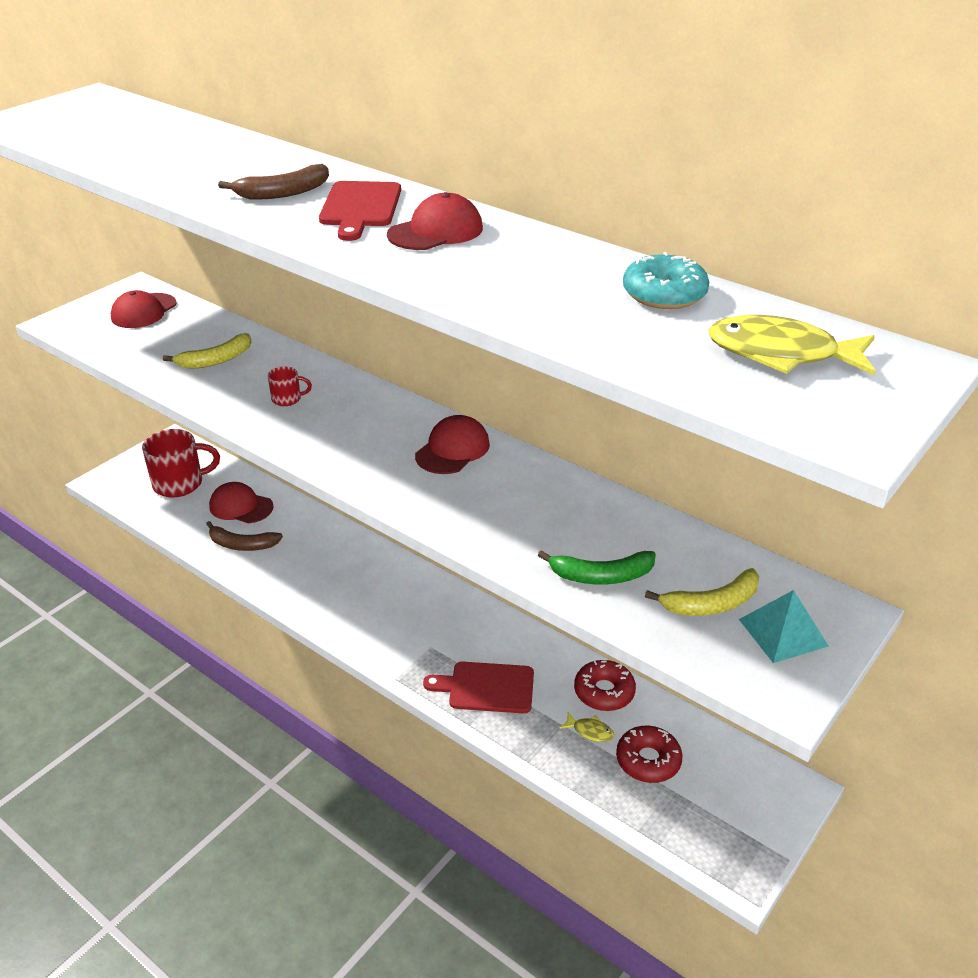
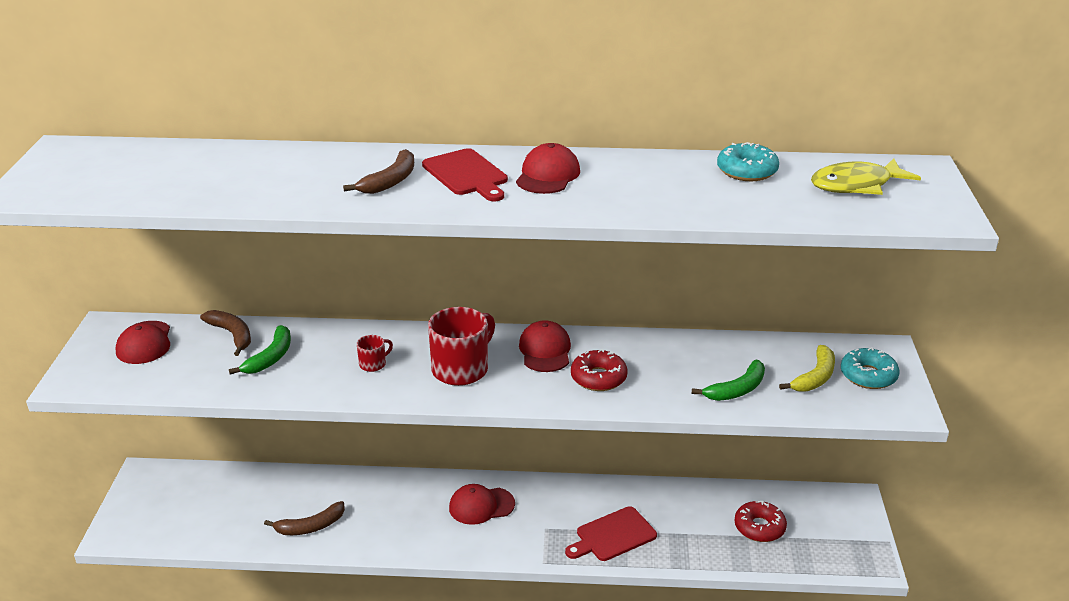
camera: 35 degrees left, 5 degrees down
(180, 483) = (194, 504): red mug -> red mug (461, 369)
(212, 329) = (232, 335): none -> brown banana
(216, 360) = (270, 358): yellow banana -> green banana
(241, 506) = (274, 498): red cap -> red cap (481, 506)
(590, 731) = (707, 528): yellow fish -> none
(604, 692) = (691, 499): red donut -> red donut (598, 378)
(783, 632) = (868, 376): turquoise pyramid -> turquoise donut

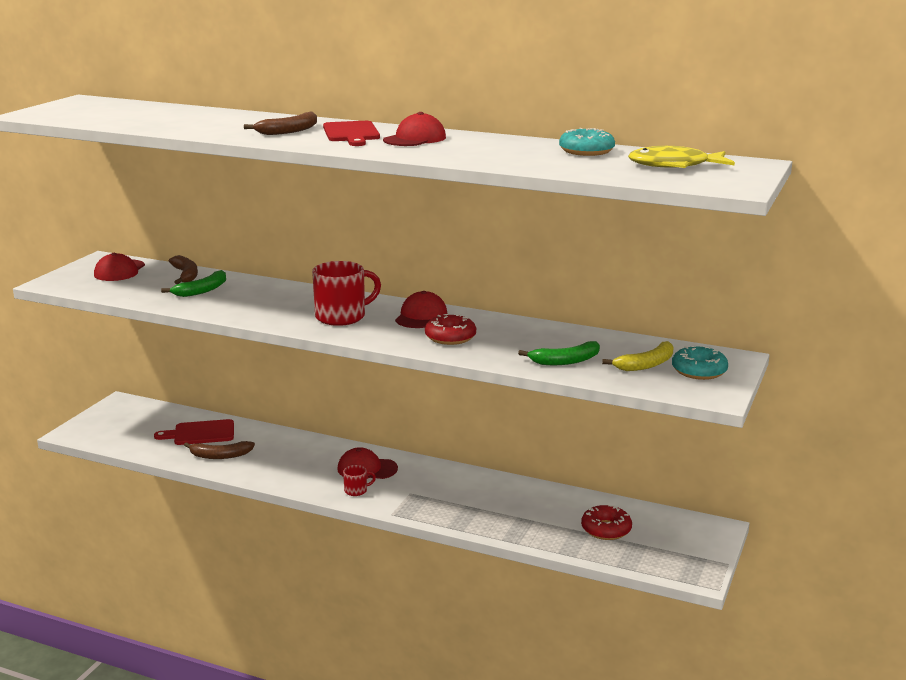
camera: 20 degrees right, 10 degrees down
(373, 364) = (276, 304): red mug -> red mug (356, 490)
(613, 535) = (466, 509): red cutting board -> red cutting board (201, 433)

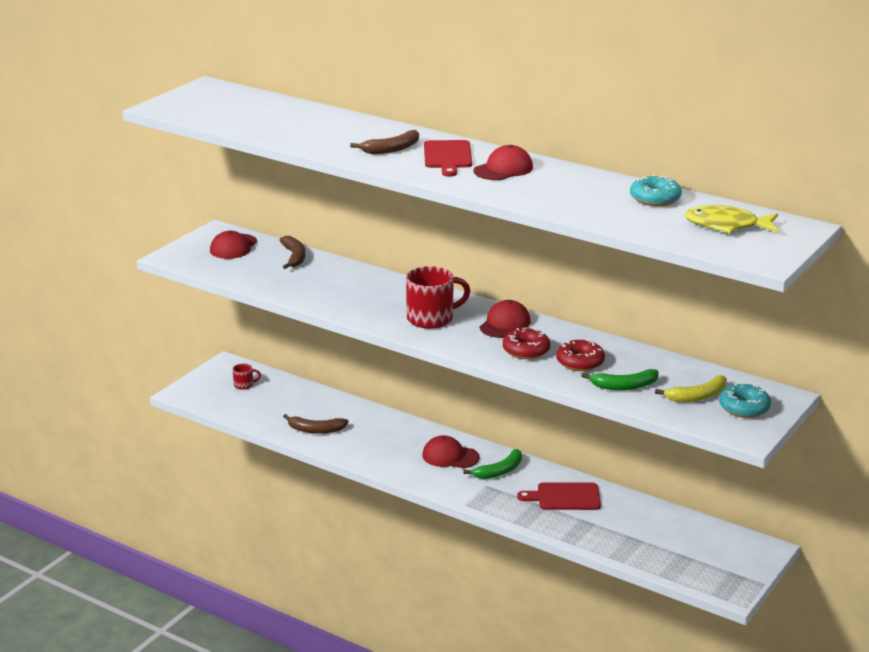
camera: 10 degrees right, 5 degrees up
(201, 433) = (300, 404): red cutting board -> red cutting board (565, 497)
(202, 290) = (307, 277): green banana -> green banana (499, 471)
(356, 490) = (436, 478): red mug -> red mug (244, 385)
(606, 529) = (660, 539): red donut -> red donut (580, 362)

